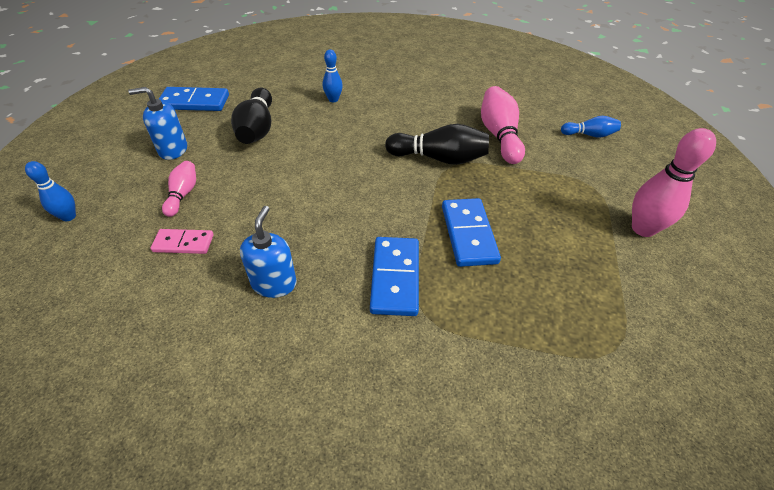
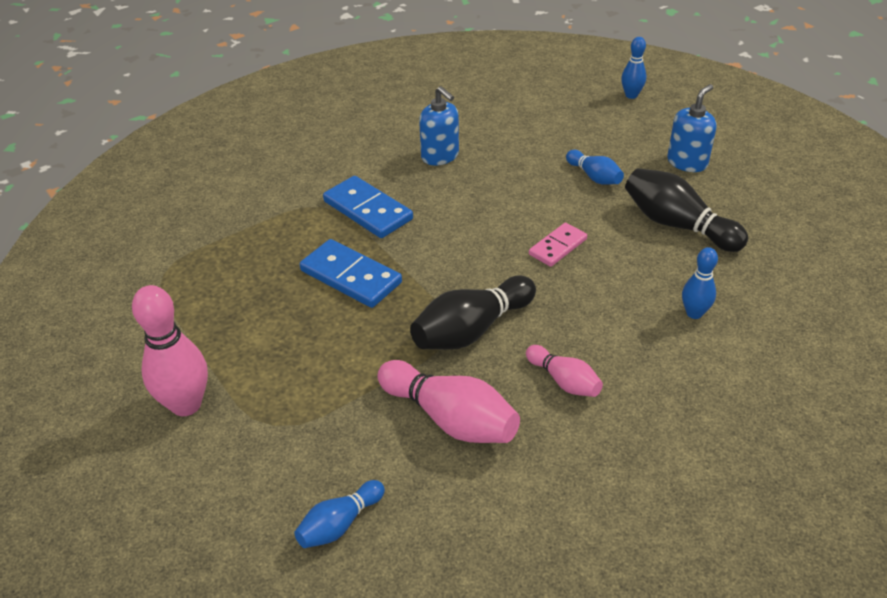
camera: 135 degrees right, 5 degrees down
(183, 194) = (602, 149): pink bowling pin -> pink bowling pin (564, 381)
(183, 243) = (535, 133): pink domino -> pink domino (557, 247)
(194, 102) = (786, 203): blue domino -> none
(229, 182) = (594, 177): none -> blue bowling pin

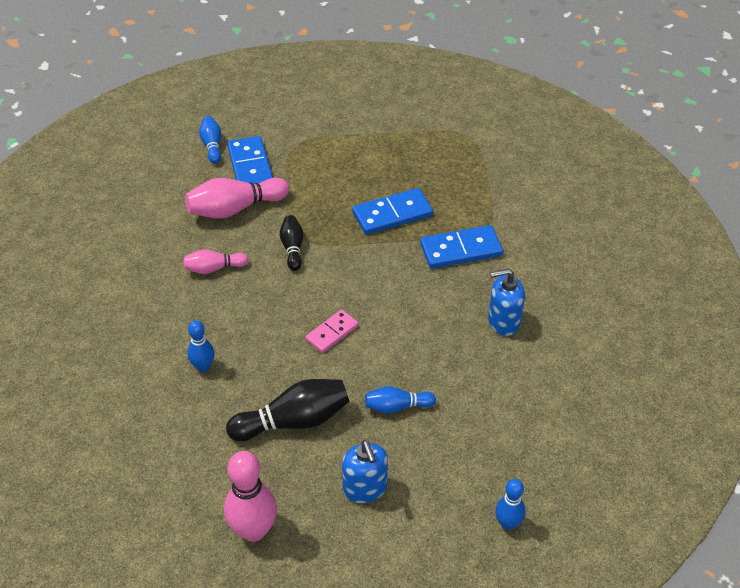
camera: 120 degrees right, 5 degrees up
(186, 404) = (341, 118): pink bowling pin -> pink bowling pin (253, 530)
(356, 449) = (250, 166): none -> blue domino
(471, 330) = (292, 248): black bowling pin -> black bowling pin, size x0.58
(557, 247) = (332, 333): pink domino -> pink domino turned 60 degrees clockwise

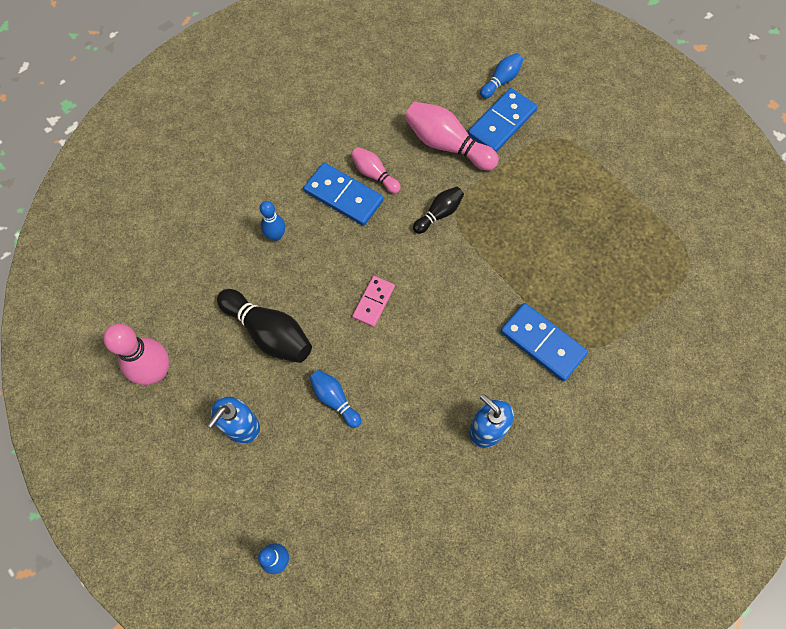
camera: 55 degrees right, 20 degrees up
(332, 333) = (373, 302): pink domino -> pink domino turned 75 degrees counterclockwise
(392, 214) = (538, 262): blue domino -> blue domino (343, 196)

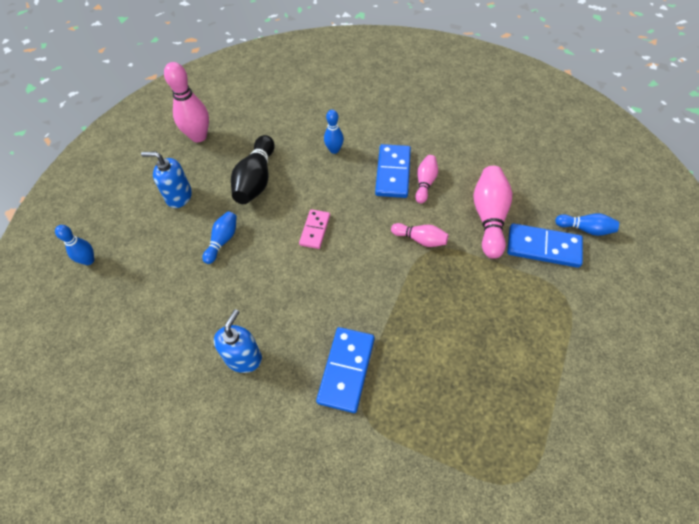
camera: 65 degrees right, 10 degrees down
(373, 302) = (315, 230): pink domino -> pink domino turned 75 degrees counterclockwise
(439, 214) = (420, 239): black bowling pin -> pink bowling pin

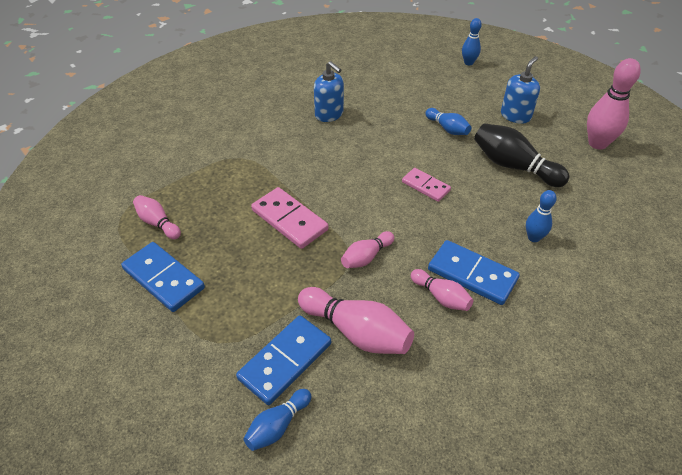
camera: 115 degrees right, 10 degrees down
(346, 370) = (277, 160): blue domino -> blue domino (163, 279)
(418, 313) = (289, 220): none -> pink domino
(500, 432) = (158, 223): none -> pink bowling pin

